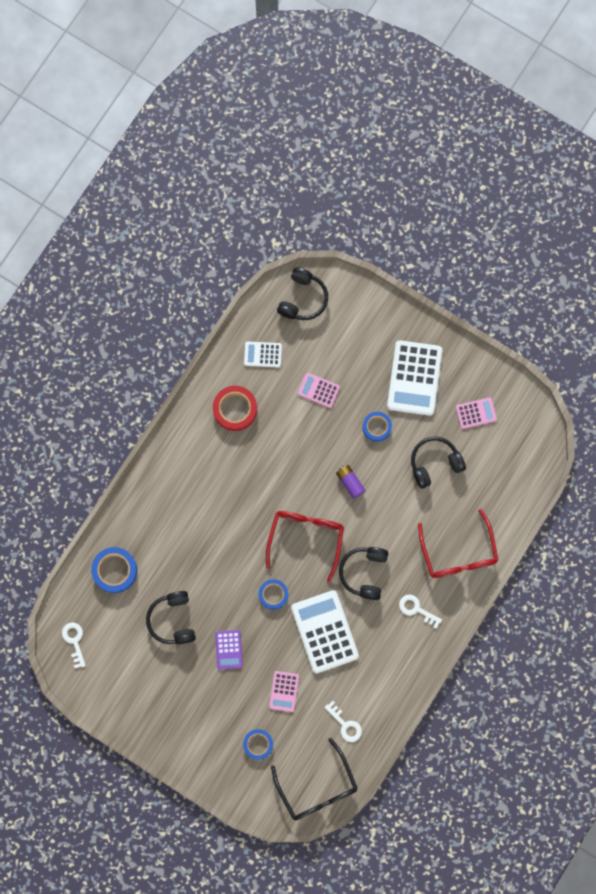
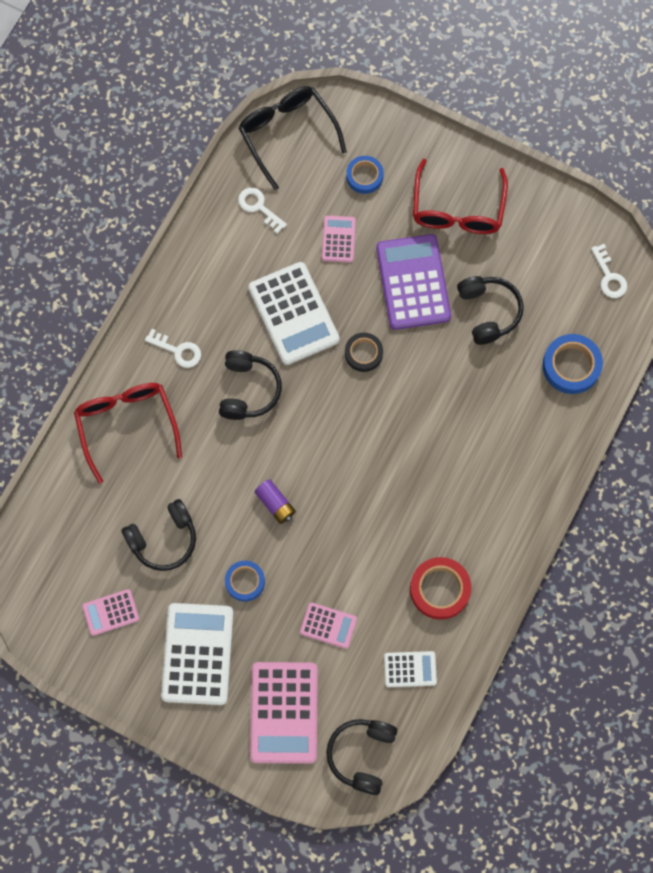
camera: 175 degrees right, 5 degrees down
(229, 649) = (413, 282): purple calculator -> purple calculator, size x1.93
(273, 594) = (363, 353): blue tape -> black tape
(306, 539) = (328, 426): red glasses -> red glasses (457, 208)
(355, 332) = (284, 712): none -> pink calculator

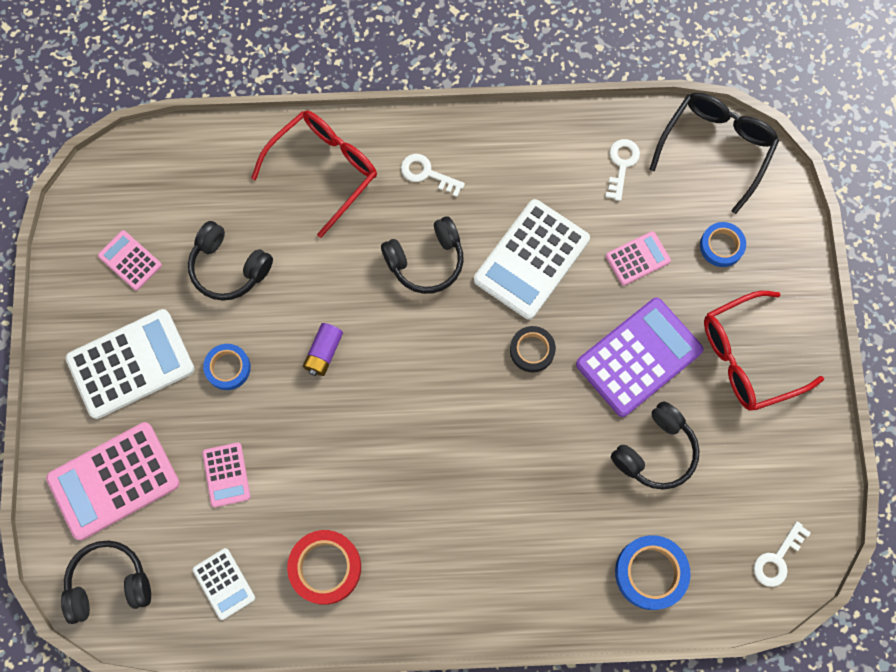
camera: 60 degrees right, 0 degrees up
(178, 350) = (427, 173): white key -> white key turned 120 degrees clockwise

